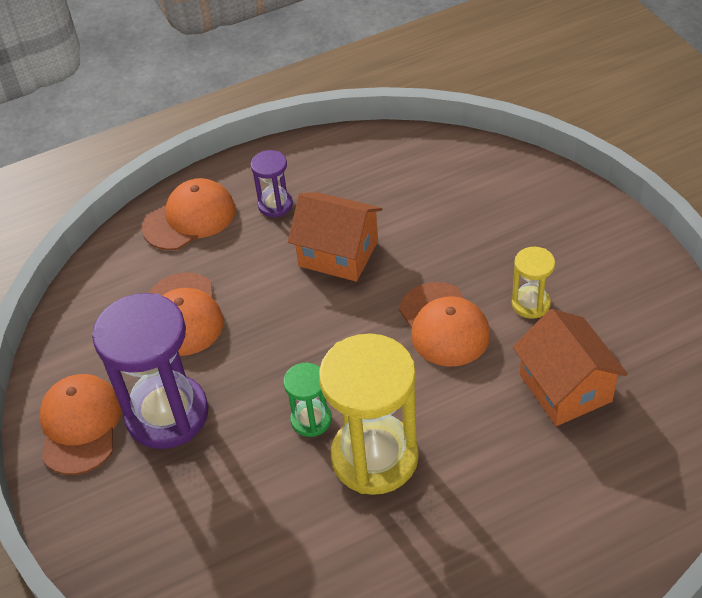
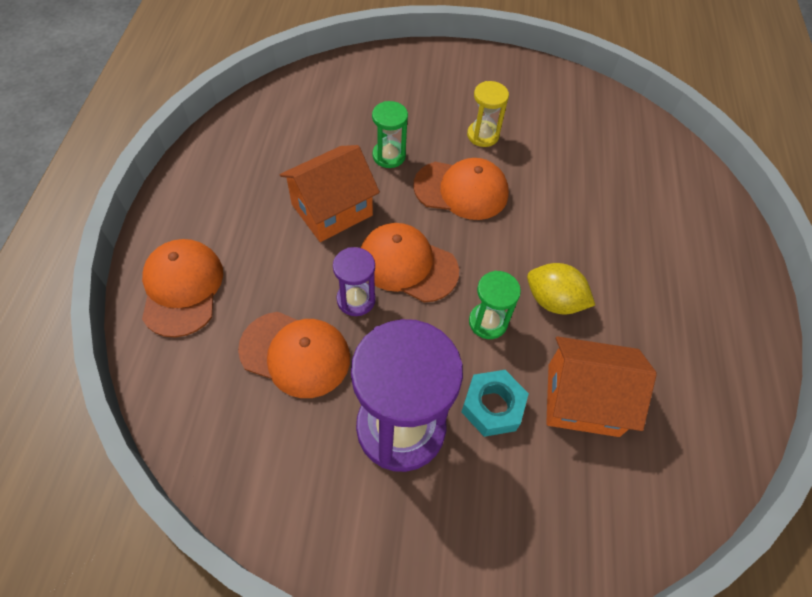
camera: 65 degrees left, 10 degrees up
(80, 425) = (355, 513): orange cap -> orange cap (407, 264)
(229, 465) = (492, 406): none -> turquoise nut
(275, 205) = (234, 220): purple hourglass -> purple hourglass (356, 299)
(374, 457) = (553, 301): yellow hourglass -> yellow lemon
(434, 254) = (389, 156): none -> green hourglass
(565, 388) = (568, 162): orange house -> orange house (582, 399)

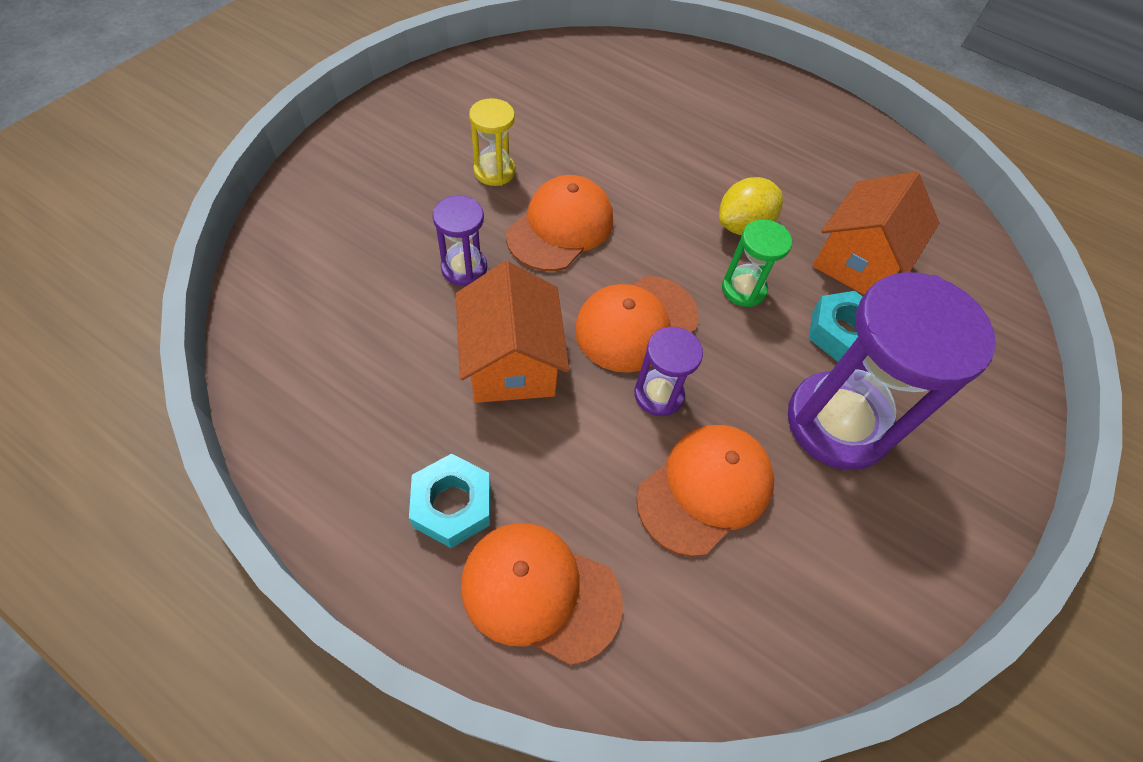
camera: 65 degrees left, 0 degrees up
(217, 224) = (452, 505): none -> turquoise nut
(389, 156) = (464, 268): green hourglass -> purple hourglass

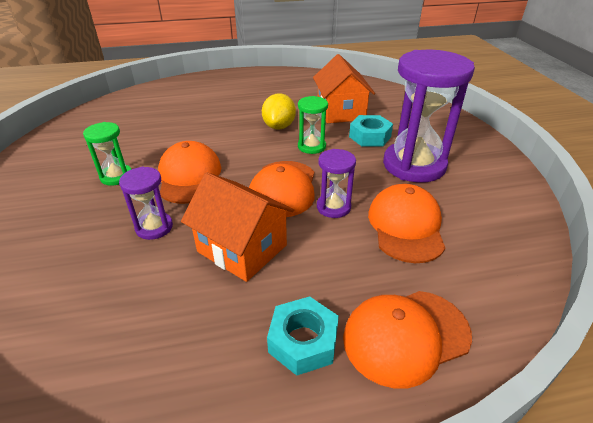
camera: 40 degrees left, 20 degrees down
(494, 171) = (116, 176): yellow hourglass -> green hourglass

